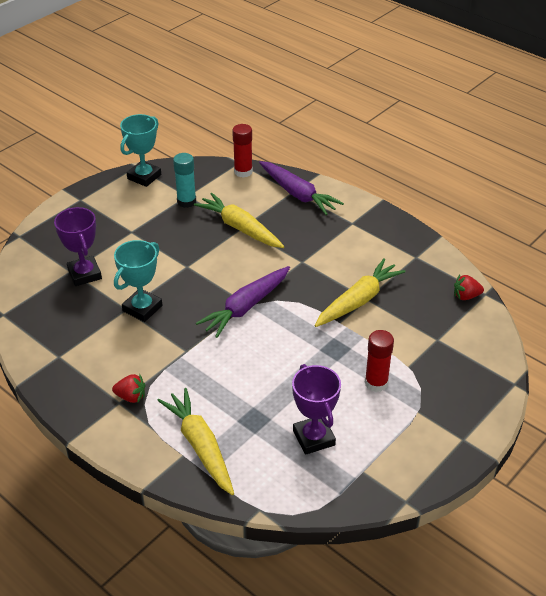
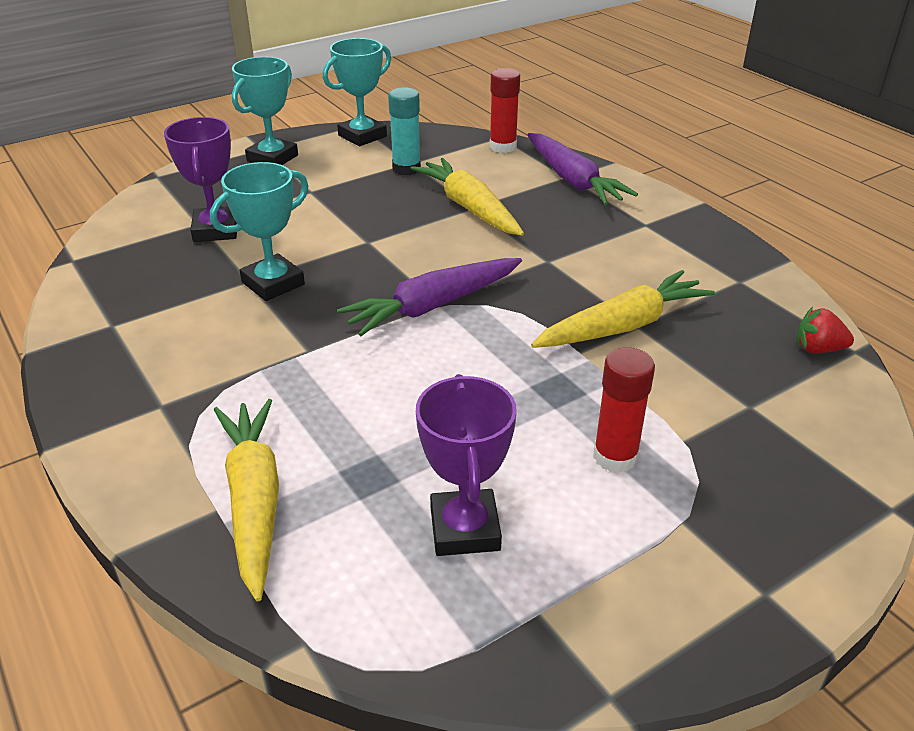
camera: 15 degrees right, 5 degrees down
(91, 207) = (272, 158): none -> turquoise trophy
(131, 397) = (184, 400): red strawberry -> none

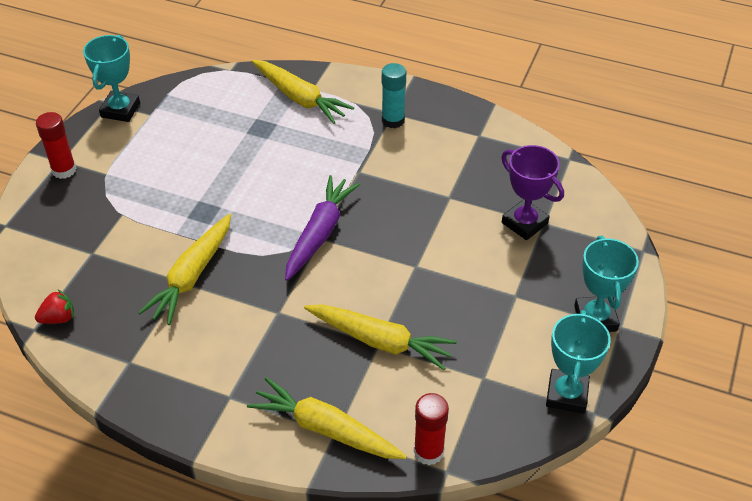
camera: 145 degrees right, 10 degrees up
(273, 283) = (432, 202): turquoise trophy -> turquoise trophy (120, 110)
(406, 169) = (477, 365): turquoise glue stick -> turquoise glue stick (393, 120)
(464, 529) = (201, 128): purple trophy -> none
(573, 180) = (325, 429): purple carrot -> yellow carrot
(615, 457) = (152, 189): red glue stick -> red glue stick (64, 170)

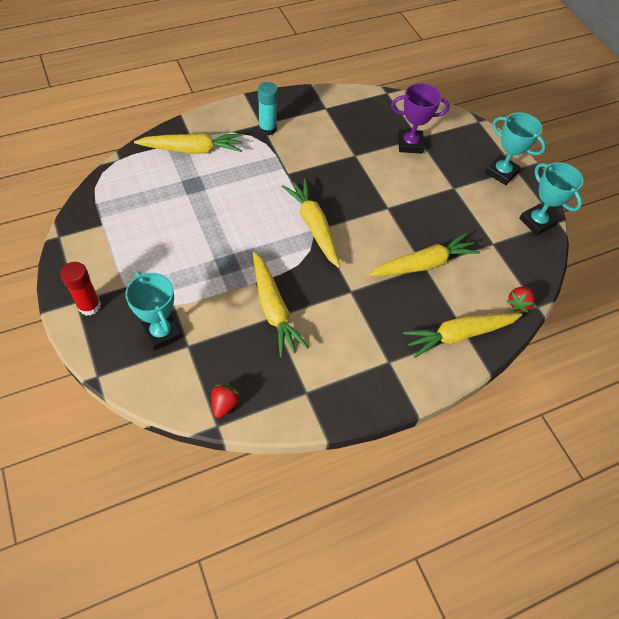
camera: 50 degrees left, 10 degrees up
(120, 110) = (75, 236): turquoise trophy -> turquoise trophy (162, 333)
(320, 233) = (313, 226): purple carrot -> yellow carrot
(428, 452) = (518, 303): red glue stick -> red strawberry

